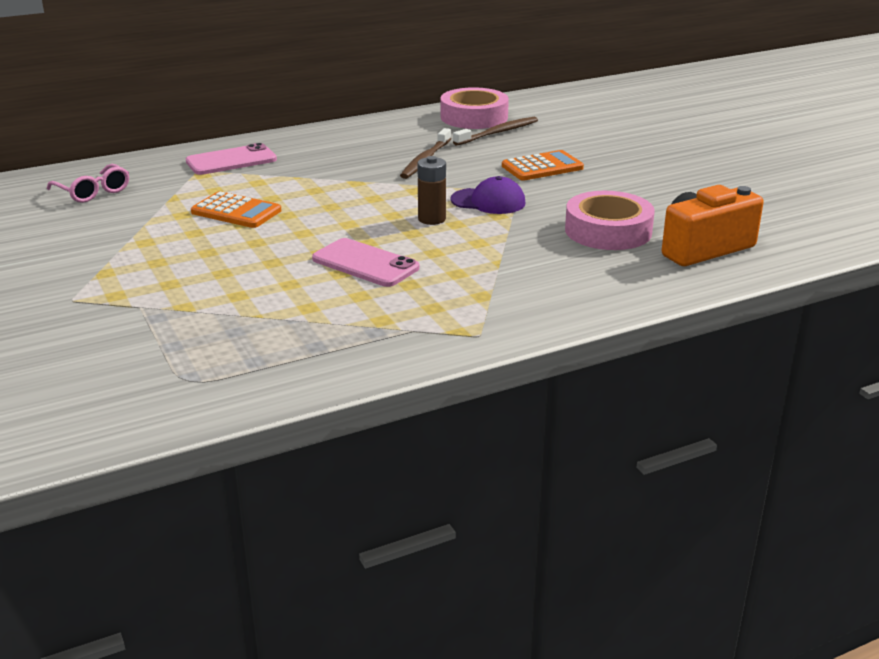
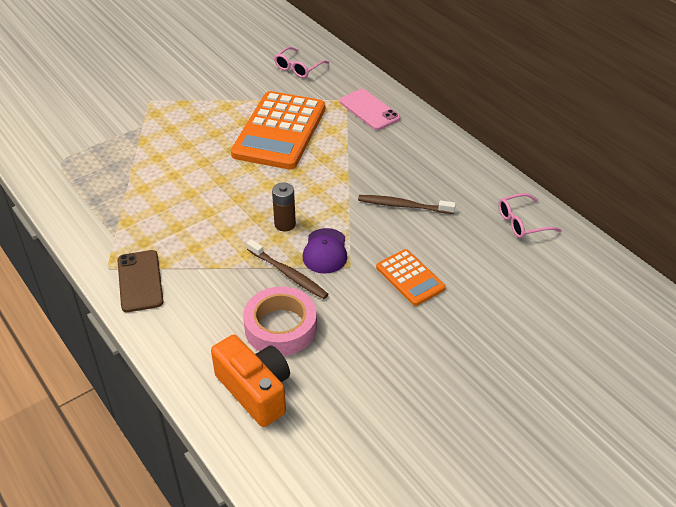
camera: 80 degrees right, 15 degrees up
(236, 211) = (279, 131): orange calculator -> orange calculator, size x1.95
(365, 263) = (206, 202): pink phone -> none
(474, 117) = (522, 222): pink tape -> pink glasses
(498, 132) = (487, 242): brown toothbrush -> brown toothbrush (289, 274)
(513, 311) = (140, 281): none -> brown phone

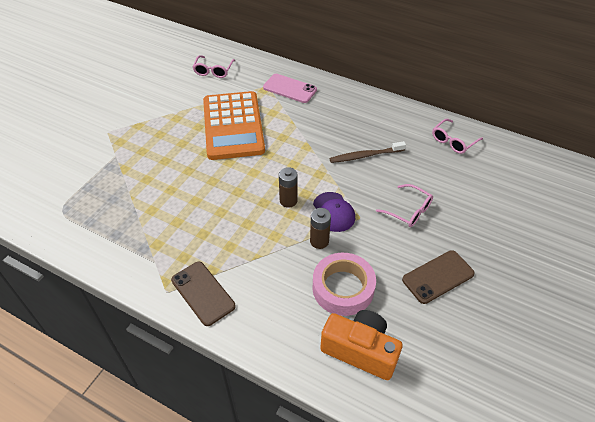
camera: 25 degrees left, 5 degrees up
(289, 274) = (319, 241): brown toothbrush -> brown battery
(391, 354) = (438, 277): none -> brown phone
(410, 278) = (409, 211): orange calculator -> pink glasses

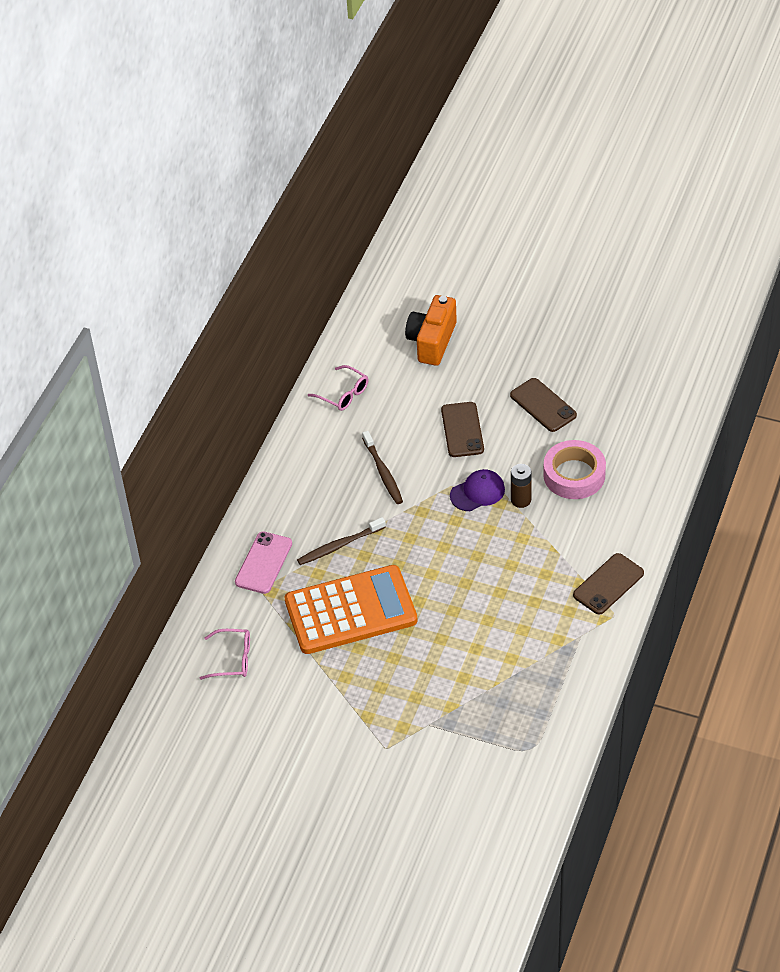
camera: 95 degrees left, 0 degrees up
(288, 201) = (469, 534): brown battery -> none
(295, 125) = (339, 546): none -> brown toothbrush
(360, 350) = (637, 457): orange camera -> orange camera (432, 341)
(409, 211) = (462, 430): pink glasses -> brown phone

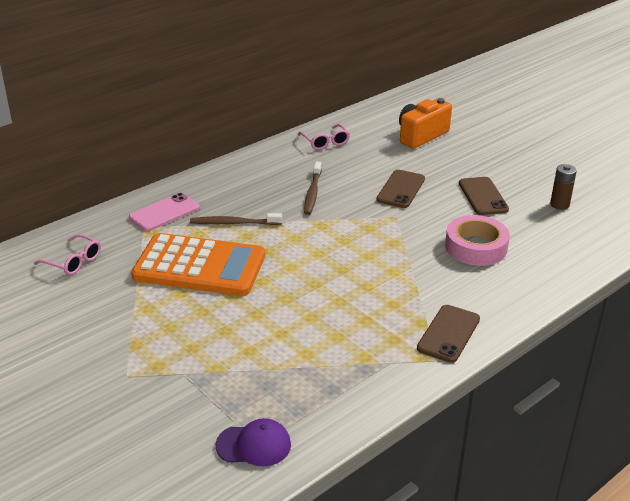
camera: 25 degrees right, 15 degrees down
(477, 492) = (380, 230): purple cap -> purple cap (254, 445)
(521, 500) = (413, 247): brown battery -> brown battery (559, 204)
(608, 584) = (448, 334): brown phone -> brown phone turned 45 degrees counterclockwise

